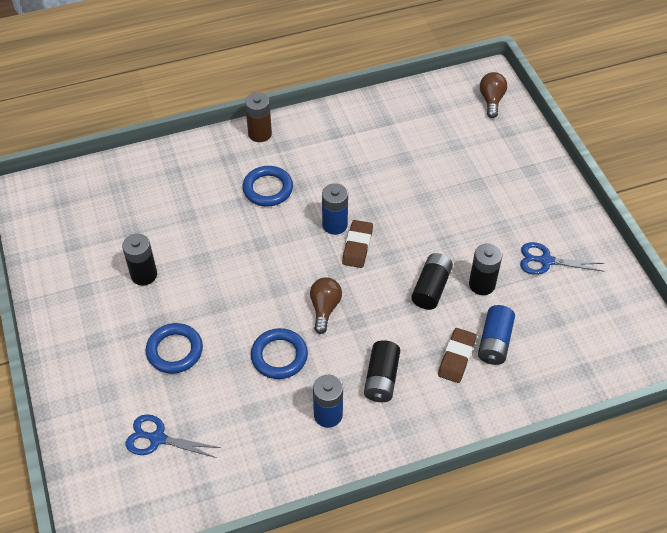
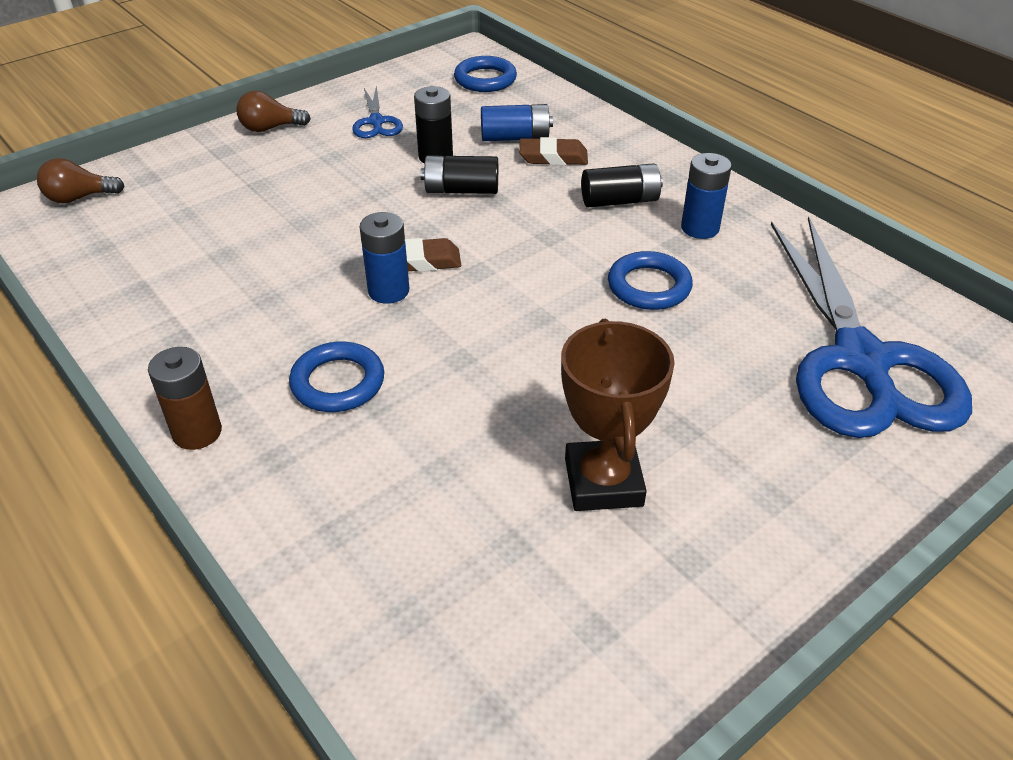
camera: 110 degrees left, 10 degrees down
(144, 275) = (603, 482): black battery -> brown trophy
(157, 438) = (860, 361): blue scissors -> blue scissors, size x2.39
(174, 350) = (717, 391): blue ring -> blue ring (485, 79)
(324, 308) = (546, 266): brown light bulb -> brown light bulb (270, 128)

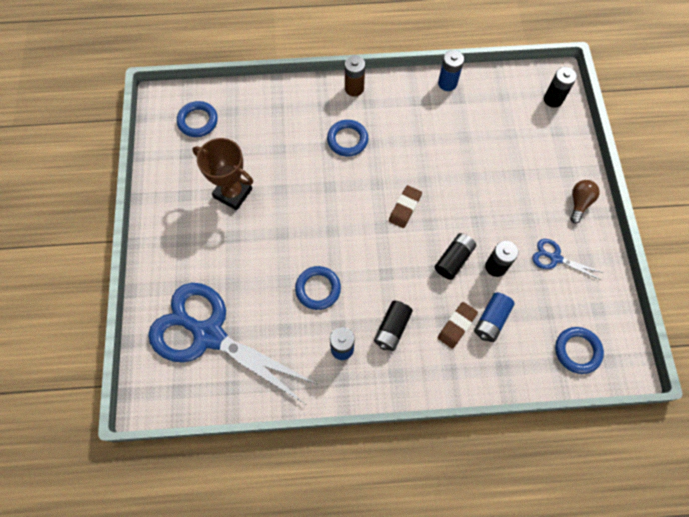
camera: 125 degrees right, 25 degrees up
(79, 198) = (553, 99): brown light bulb -> black battery
(388, 291) = (392, 184): blue battery -> blue battery (447, 83)
(491, 668) = (198, 121): none -> blue ring

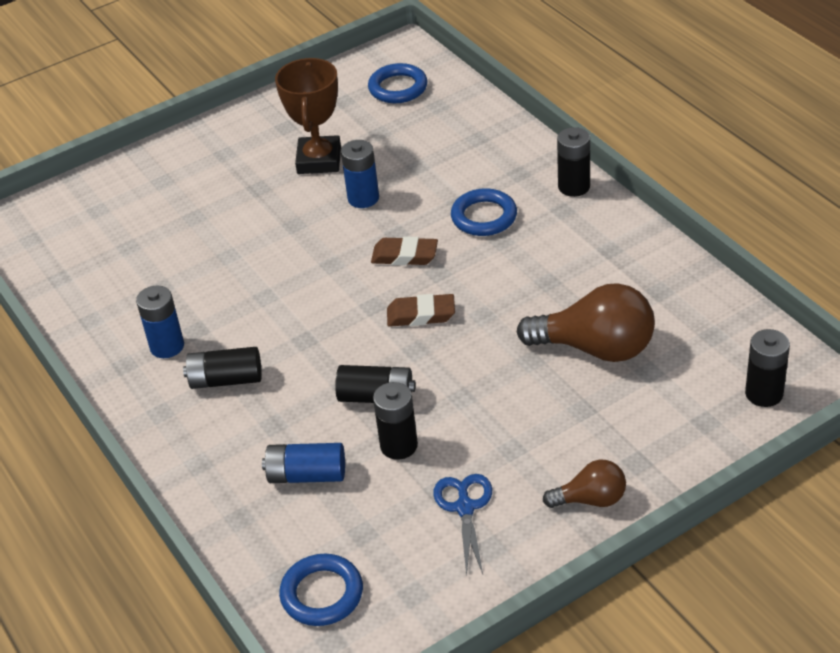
camera: 65 degrees right, 25 degrees down
(209, 334) = (115, 229): blue scissors -> none
(318, 289) = (237, 289): blue ring -> none
(354, 88) = (574, 187): brown battery -> black battery
(447, 83) = (675, 268): blue battery -> blue battery (363, 198)
(456, 326) = (273, 442): brown eraser -> brown eraser (404, 256)
(481, 146) = (595, 348): none -> brown light bulb

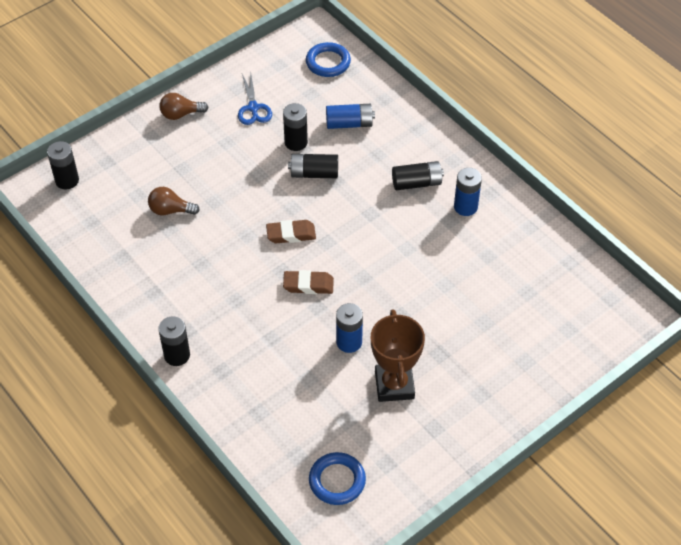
camera: 170 degrees right, 10 degrees up
(484, 217) = (249, 323): blue ring -> none
(595, 348) = (170, 210): brown light bulb -> brown light bulb, size x0.55

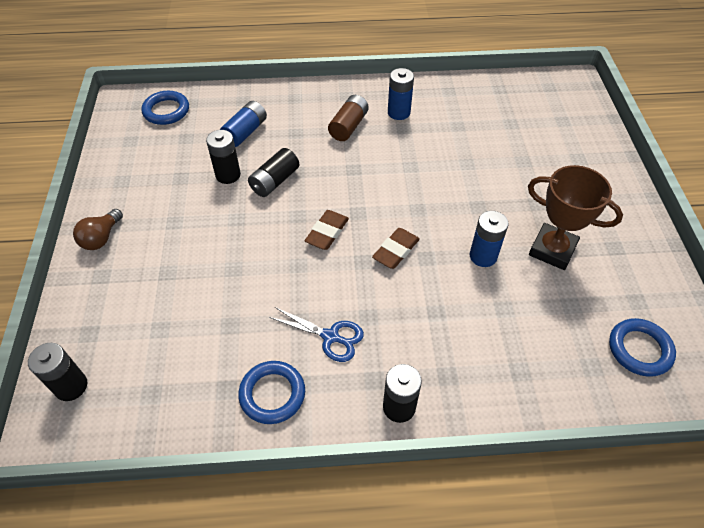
camera: 55 degrees left, 0 degrees up
(136, 282) = (272, 394): none -> blue ring
(170, 210) = (209, 311): brown light bulb -> none
(253, 108) = (157, 182): blue scissors -> blue scissors (330, 337)
(416, 183) = (348, 126): black battery -> brown battery

